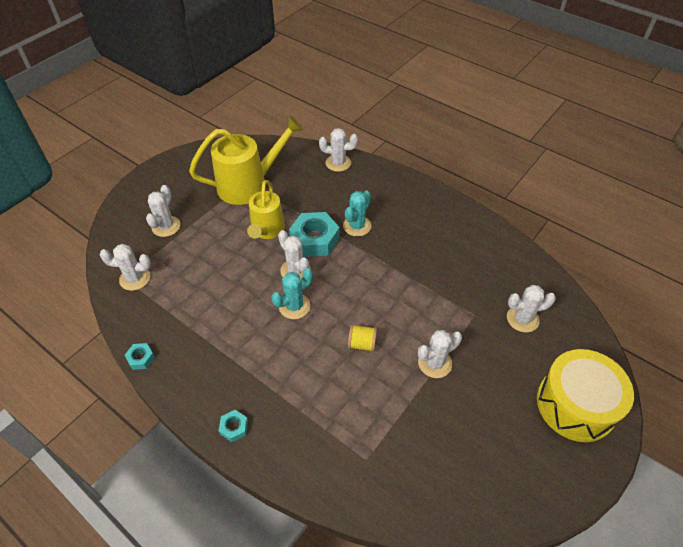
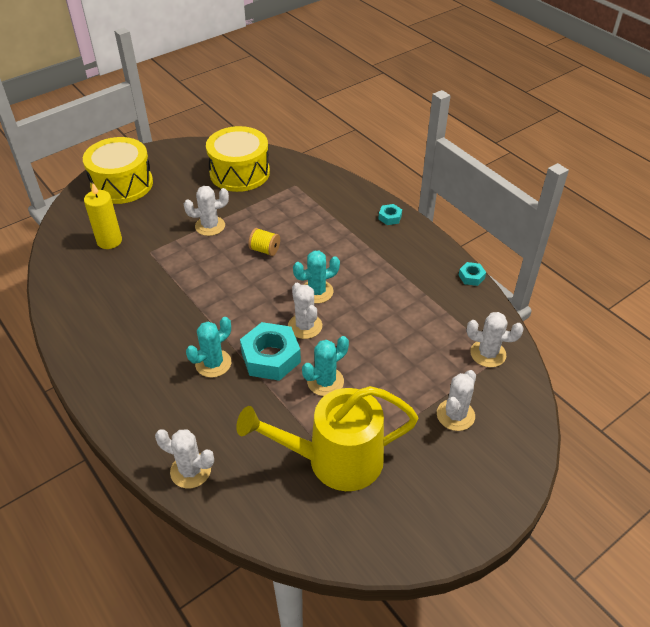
camera: 165 degrees left, 5 degrees down
(267, 230) = (325, 381): yellow watering can -> turquoise cactus
(447, 466) = (239, 173): none -> yellow drum
(522, 319) = (109, 241): white cactus -> yellow candle

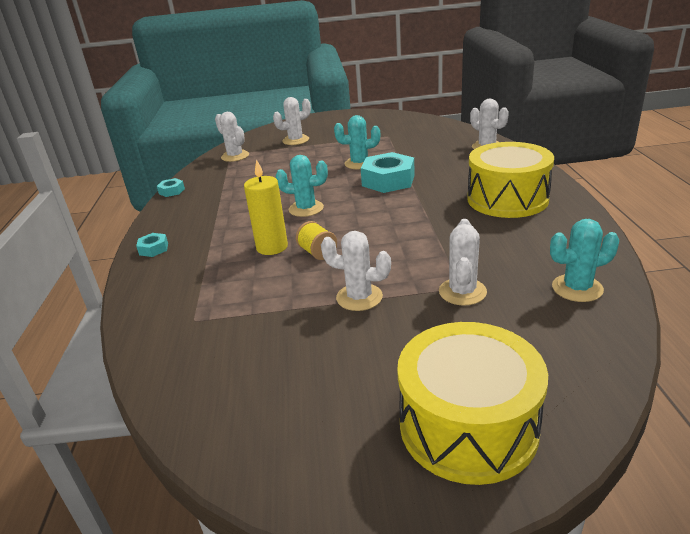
camera: 145 degrees left, 15 degrees down
(109, 241) = (517, 318): yellow candle -> yellow candle (272, 247)
(213, 363) = (439, 186): turquoise cactus -> turquoise cactus (577, 288)
(239, 173) = (244, 371): yellow drum -> yellow drum (507, 199)
(305, 326) = (342, 191): white cactus -> white cactus (462, 292)
(334, 460) = (388, 138): yellow watering can -> none

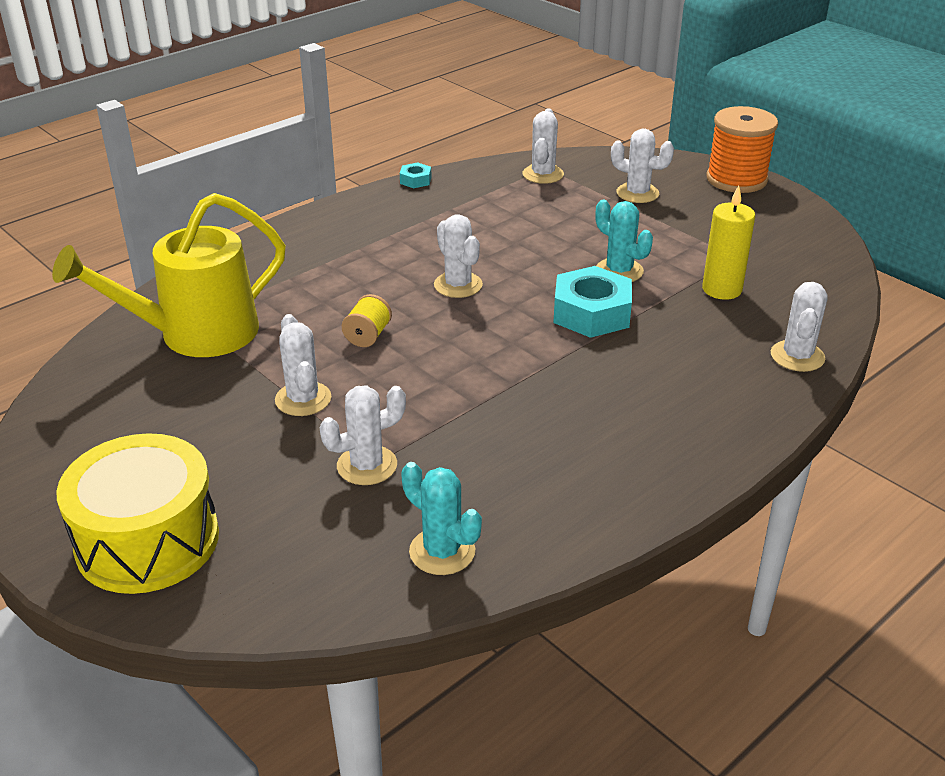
camera: 50 degrees right, 5 degrees up
(153, 249) = (292, 234): turquoise nut -> none
(215, 325) = (196, 334): none -> yellow watering can
(272, 247) = (354, 301): yellow candle -> yellow candle (722, 289)
(306, 209) = (458, 285): turquoise cactus -> white cactus
(322, 118) = (736, 179): none -> orange spool
(507, 199) = (633, 429): yellow drum -> none

